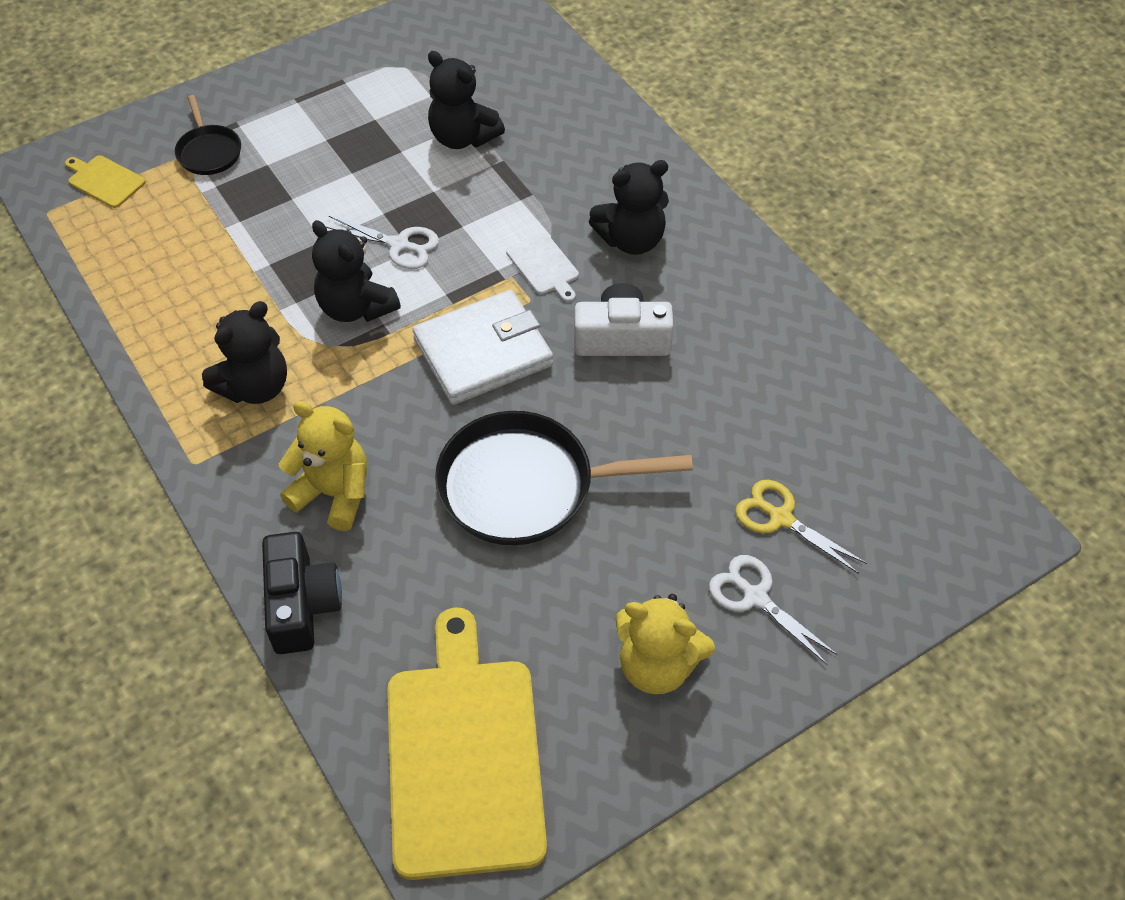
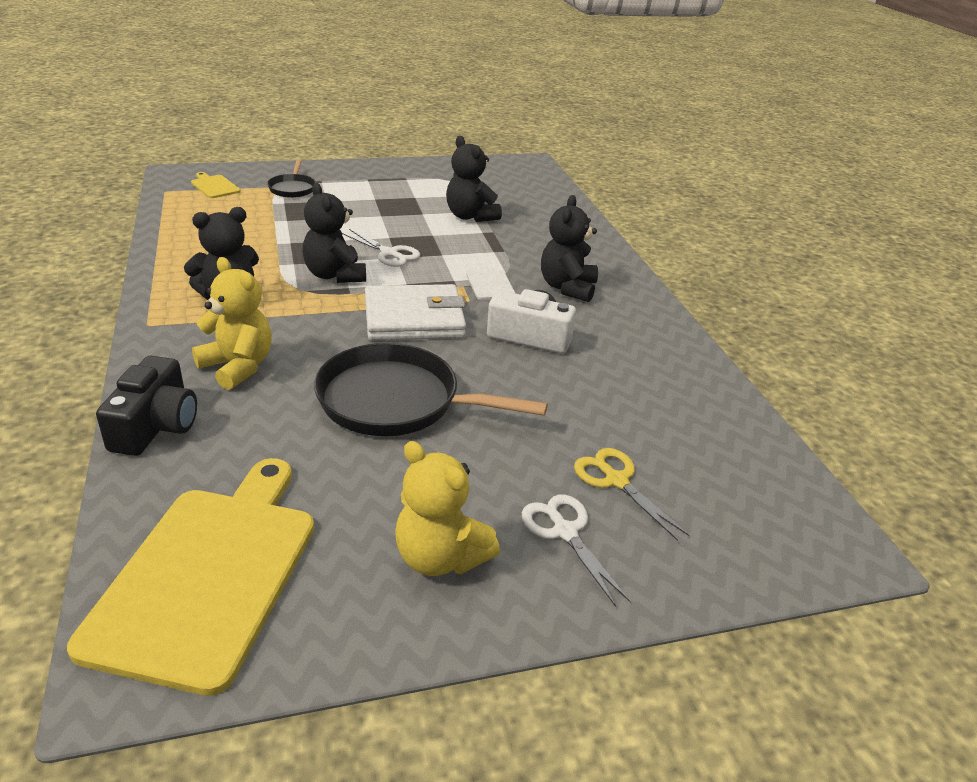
camera: 15 degrees right, 20 degrees down
(631, 240) = (567, 288): black teddy bear -> black teddy bear turned 105 degrees clockwise

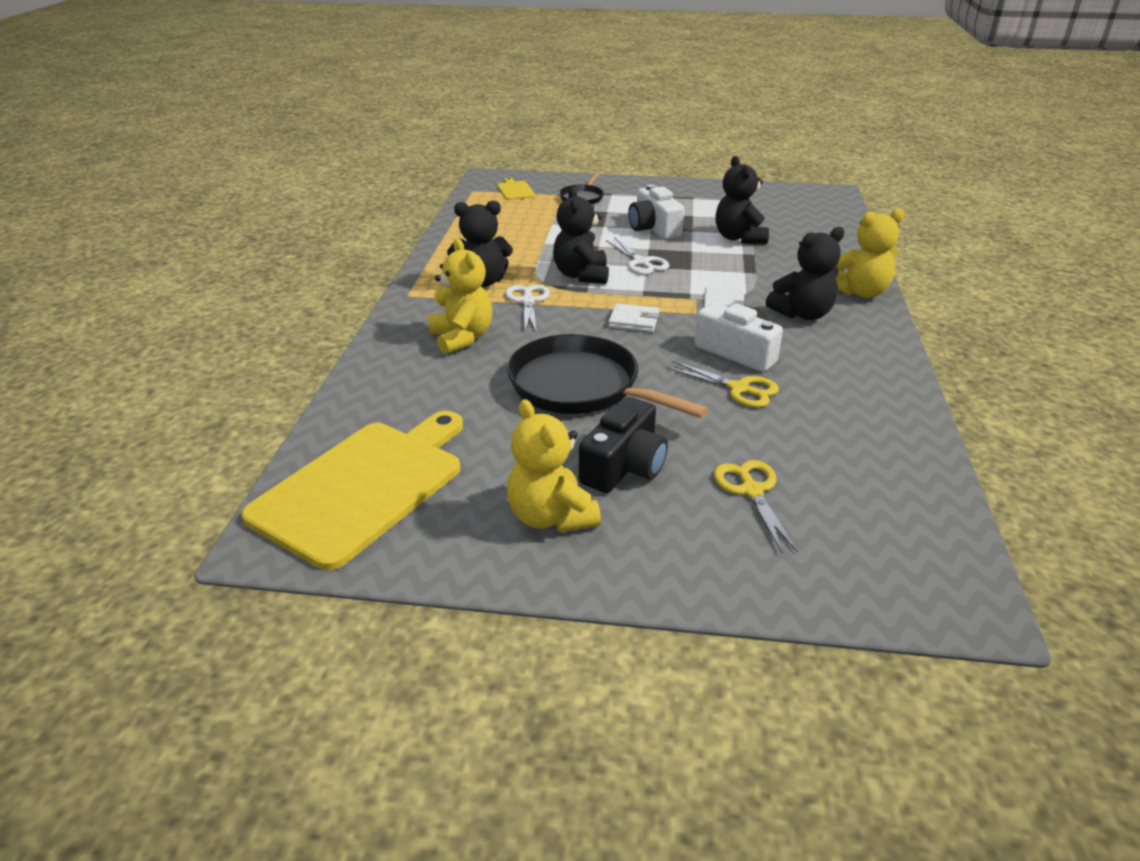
camera: 25 degrees right, 0 degrees up
(155, 425) = (377, 372): black camera -> black camera (624, 466)
(383, 215) = (654, 228): none -> white camera
(414, 318) = (634, 321): white wallet -> white wallet, size x0.50
(550, 375) = (738, 389): none -> yellow scissors
(565, 532) = (675, 522): white scissors -> white scissors (528, 301)
(567, 288) = (802, 314): black teddy bear -> black teddy bear turned 150 degrees counterclockwise
(605, 259) = (860, 292): none -> yellow teddy bear

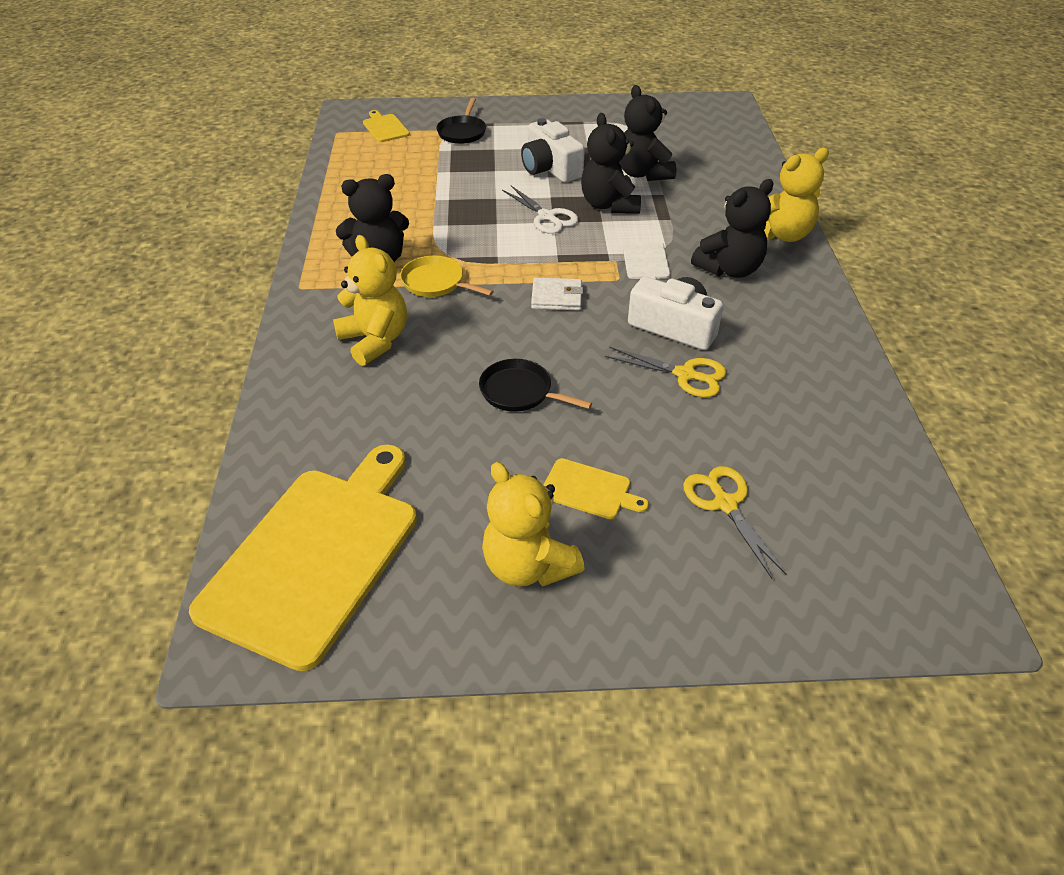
camera: 10 degrees left, 10 degrees up
(528, 301) = (436, 282): white scissors -> yellow pan
(580, 387) = (520, 392): black pan -> black pan, size x0.51
(581, 275) = (486, 241): black teddy bear -> black teddy bear (609, 205)
(624, 466) = (589, 490): black camera -> yellow cutting board

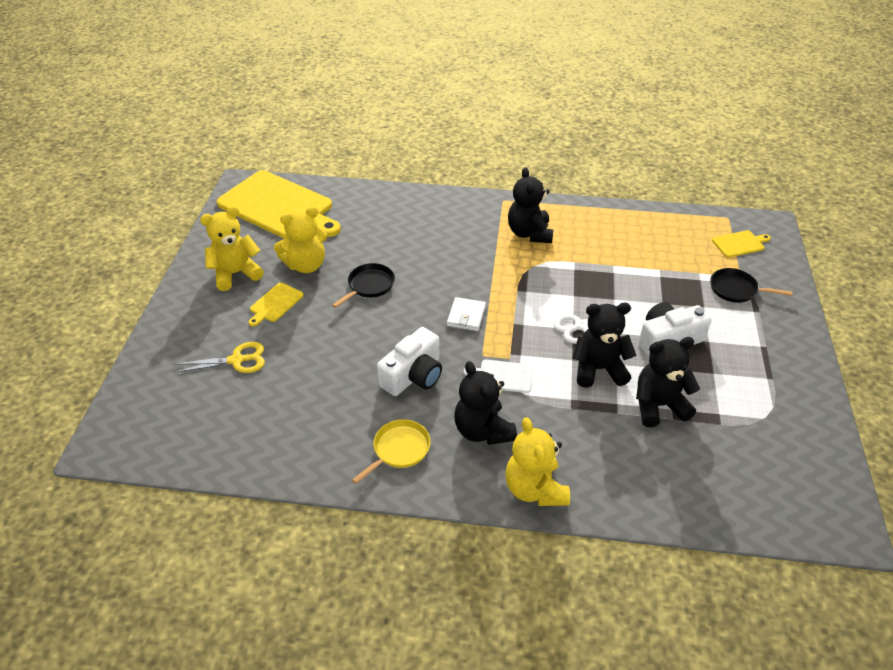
camera: 100 degrees right, 0 degrees up
(375, 340) = (439, 229): yellow teddy bear -> yellow teddy bear (306, 265)
(436, 282) = (497, 258): yellow pan -> yellow pan (399, 450)
(685, 375) = (358, 369): yellow scissors -> none

